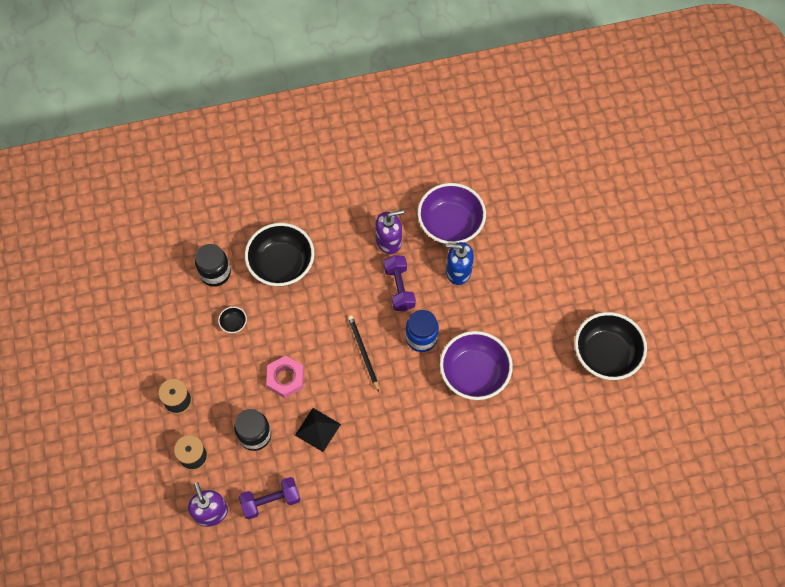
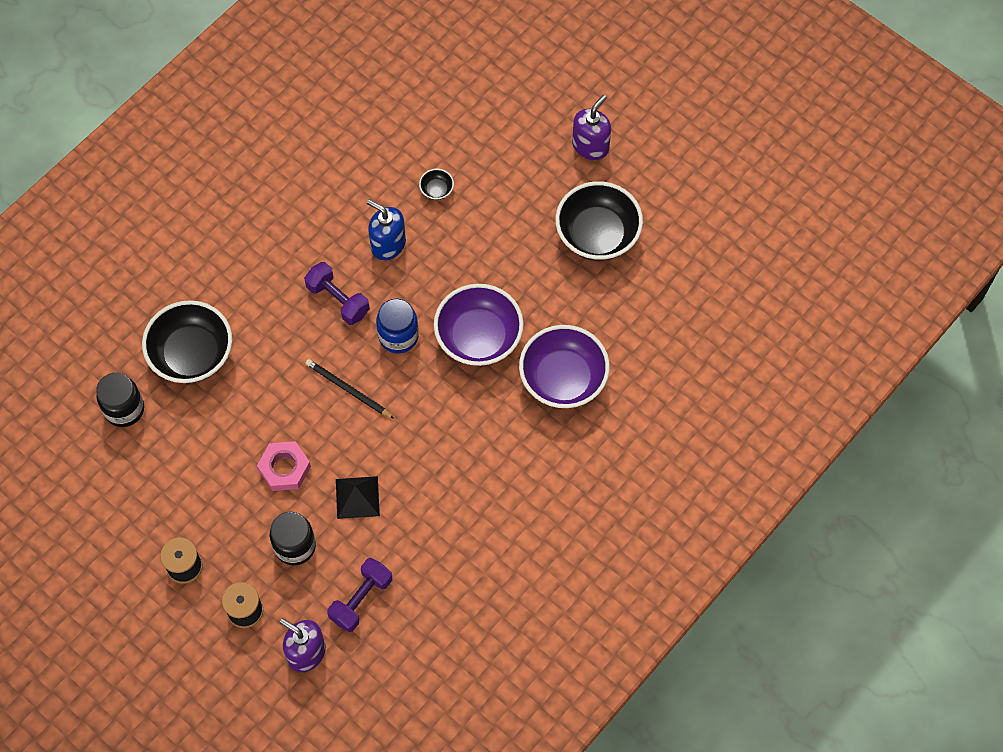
camera: 35 degrees left, 0 degrees up
(233, 323) = (185, 448): black bowl -> black bowl (436, 190)
(389, 241) = (291, 258): purple soap dispenser -> purple soap dispenser (590, 146)
(450, 224) = (344, 201): purple bowl -> purple bowl (563, 379)
(458, 271) = (388, 244): blue soap dispenser -> blue soap dispenser turned 60 degrees clockwise

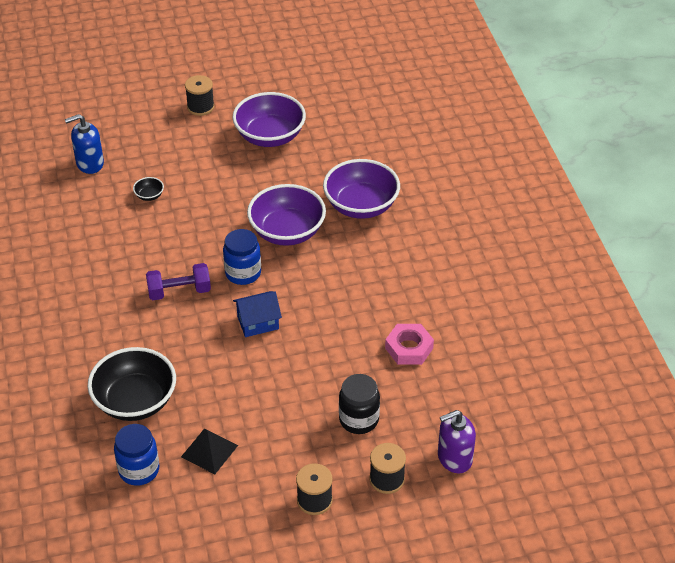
camera: 55 degrees left, 20 degrees down
(124, 409) = (139, 470): black jar -> blue jar
(284, 468) = (287, 393): pink nut -> pink nut (409, 348)
(348, 389) = (258, 322): black pencil -> blue house
(357, 497) = (351, 361): black pyramid -> black pyramid (209, 451)
(361, 599) = (437, 402): purple dumbbell -> none
(388, 244) = (164, 242): blue soap dispenser -> blue soap dispenser (89, 163)
(590, 146) = (200, 107): purple soap dispenser -> black spool
(597, 235) = (270, 136): black bowl -> purple bowl

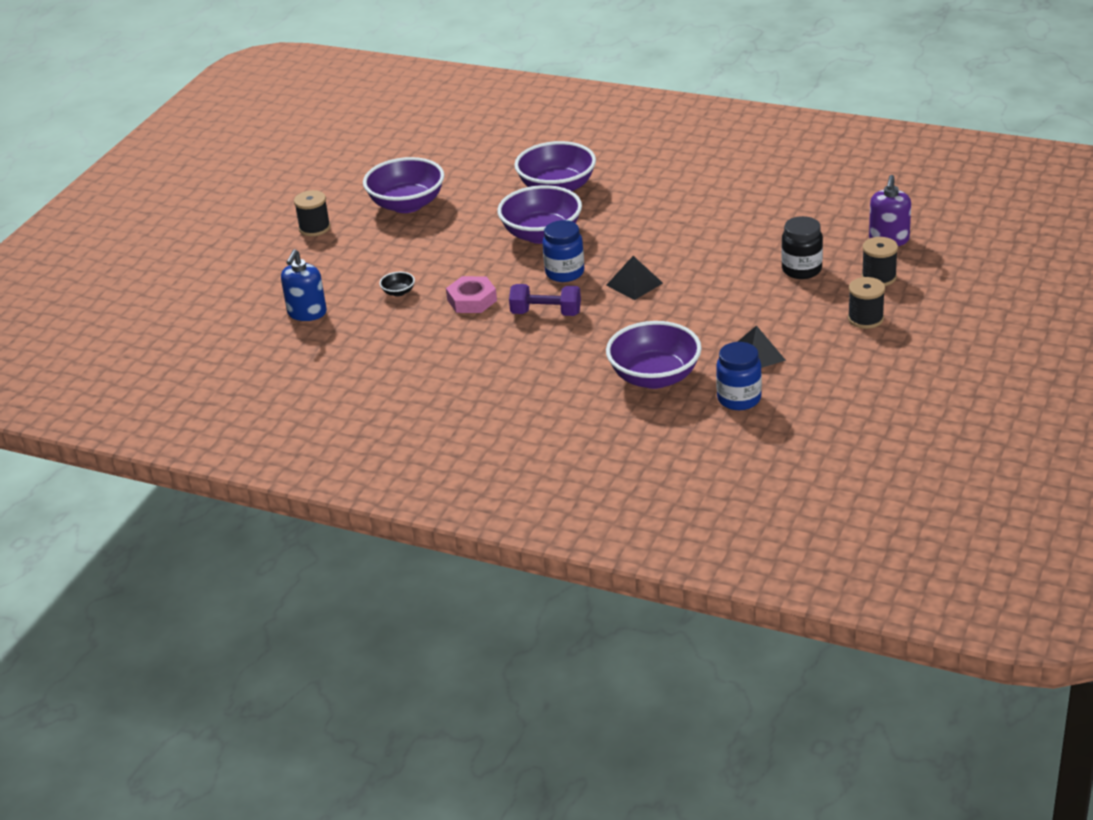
camera: 50 degrees left, 10 degrees down
(135, 401) = (654, 377): black bowl -> purple bowl
(179, 291) = (546, 313): purple dumbbell -> purple dumbbell turned 75 degrees clockwise
(258, 322) = (634, 284): blue house -> black pyramid
(409, 348) = (750, 220): pink nut -> pink nut (472, 300)

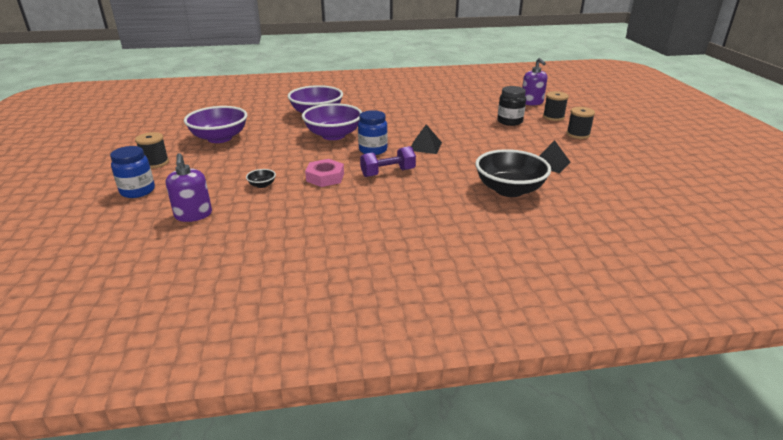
camera: 35 degrees left, 5 degrees down
(307, 313) = (193, 215): blue soap dispenser -> purple soap dispenser
(654, 377) = (509, 190): purple bowl -> black bowl
(739, 399) = (578, 188): blue jar -> blue jar (138, 191)

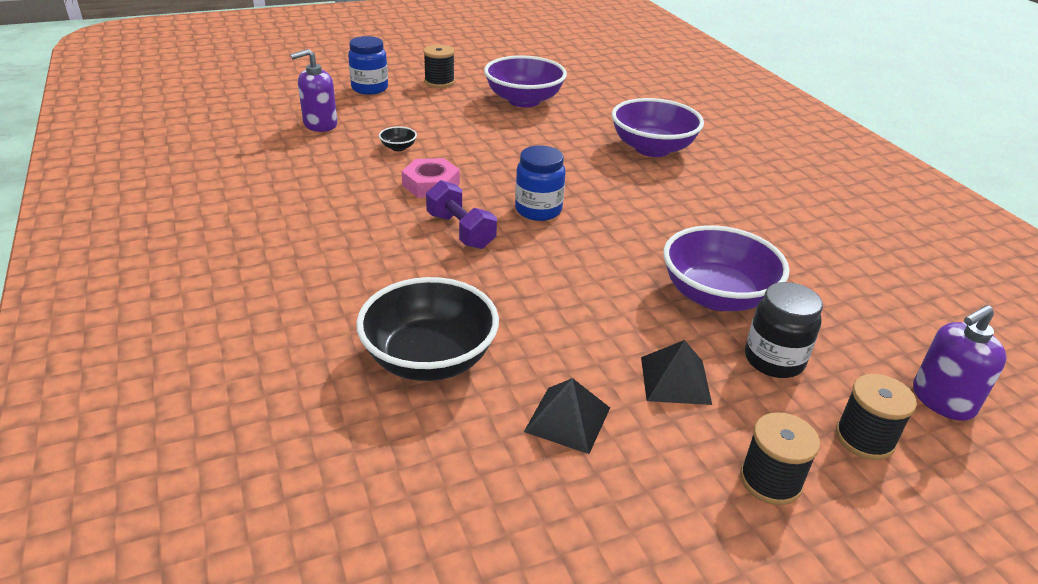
camera: 75 degrees right, 5 degrees up
(333, 135) = (577, 172): purple bowl -> purple bowl (716, 296)
(425, 146) = (578, 257): black pyramid -> black pyramid (675, 380)

